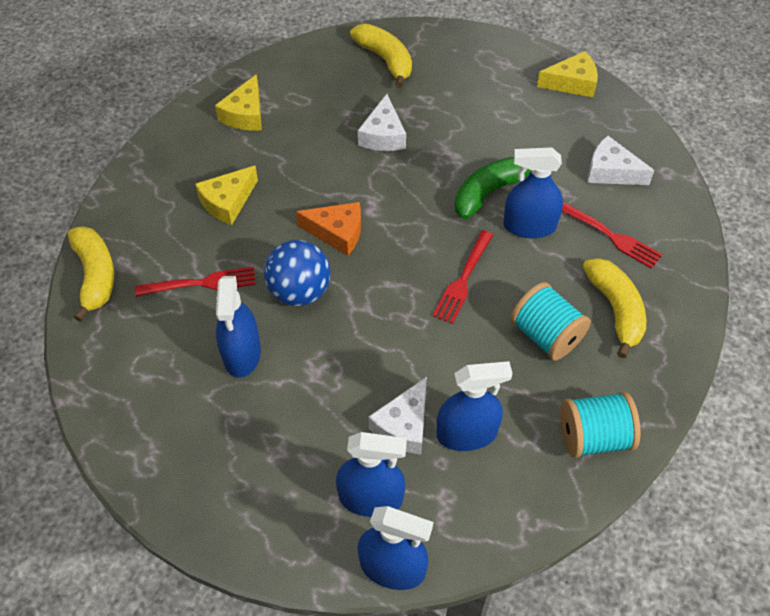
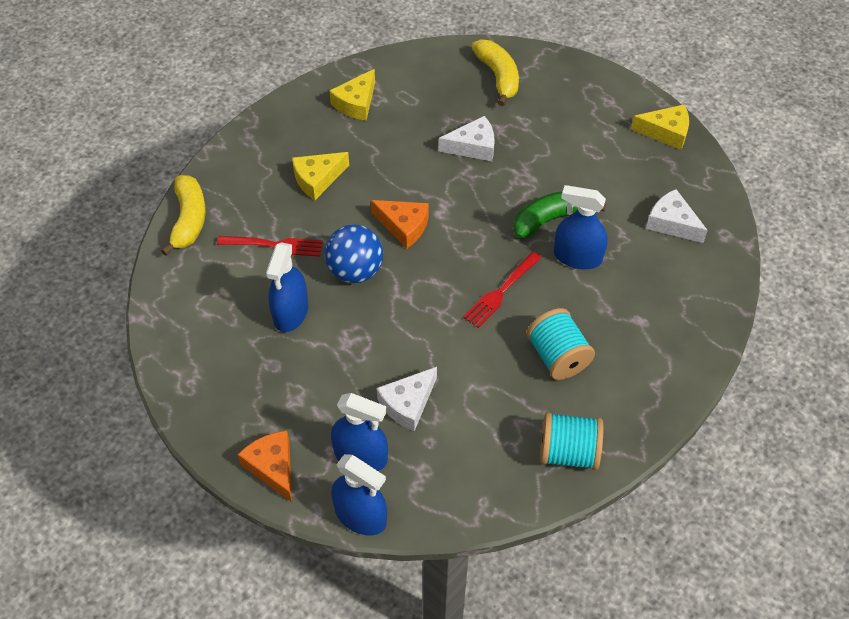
camera: 15 degrees right, 0 degrees up
(274, 536) = (272, 467): none -> orange cheese
(383, 135) = (473, 147): white cheese -> white cheese turned 120 degrees counterclockwise
(467, 433) = (459, 423): blue spray bottle -> none
(610, 236) = (649, 281): red fork -> none
(615, 309) = (629, 348): yellow banana -> none

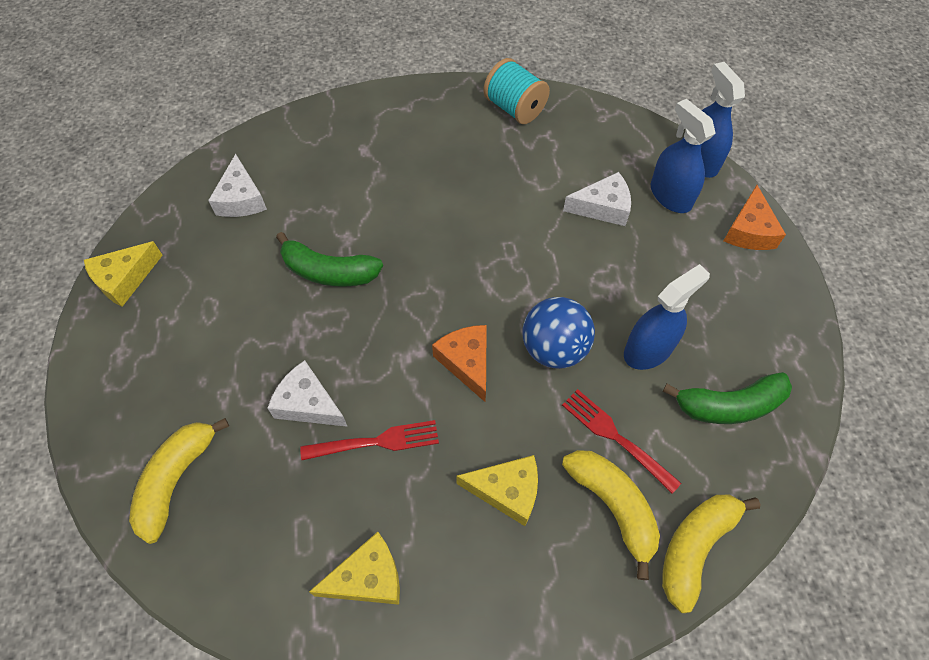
camera: 140 degrees left, 5 degrees up
(212, 311) = (729, 405): none -> green banana
(250, 210) = (613, 506): none -> yellow banana
(501, 291) = (442, 241): red fork -> red fork (375, 442)
(557, 356) = (454, 166): turquoise spool -> none
(577, 257) = (349, 225): blue spray bottle -> none
(665, 132) = (125, 279): yellow cheese -> yellow cheese turned 90 degrees counterclockwise

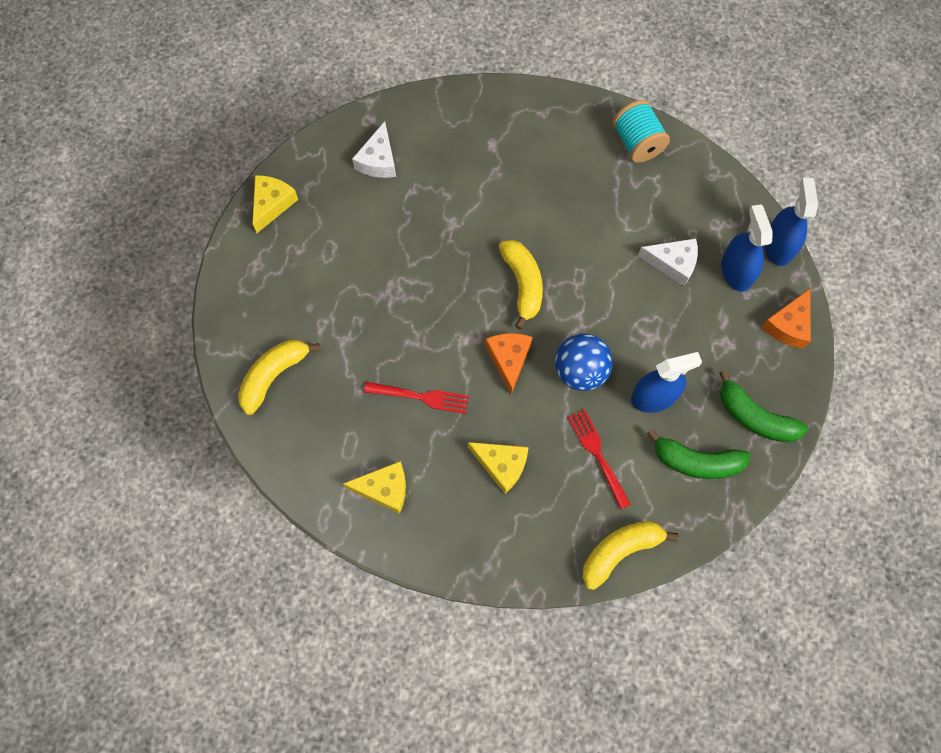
camera: 20 degrees right, 10 degrees up
(125, 279) = (272, 204): yellow cheese -> yellow cheese turned 135 degrees clockwise
(308, 404) = (381, 351): white cheese -> none
(329, 272) = (428, 249): green banana -> green banana (754, 417)
(613, 506) = (573, 503): yellow banana -> yellow banana (522, 284)

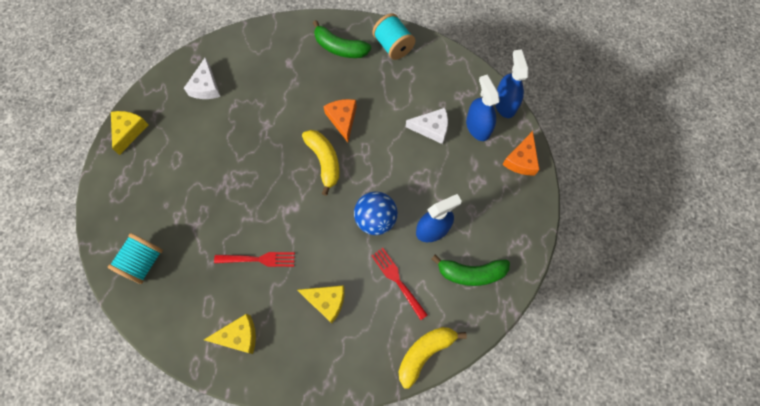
camera: 10 degrees left, 0 degrees up
(274, 376) = (143, 262): yellow banana -> turquoise spool
(509, 359) = (321, 219): orange cheese -> orange cheese (342, 119)
(754, 417) = (508, 232): green banana -> green banana (340, 48)

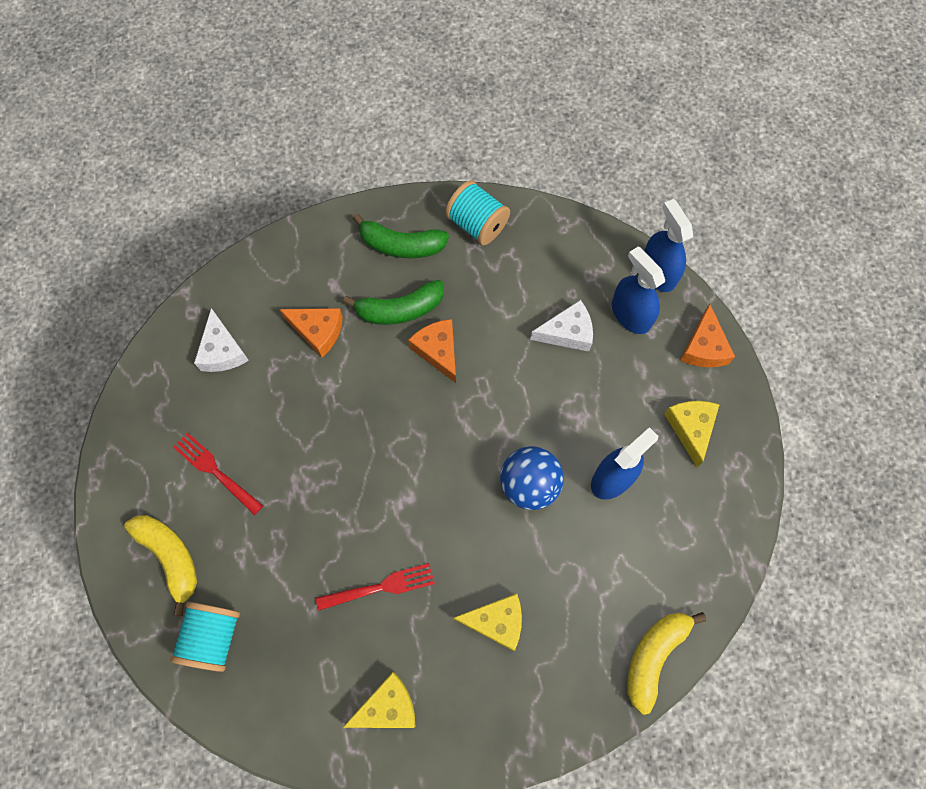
camera: 15 degrees left, 0 degrees up
(129, 131) = (127, 447): yellow cheese -> yellow cheese (690, 428)
(269, 89) = (317, 331): none -> orange cheese
(324, 161) = (430, 419): yellow banana -> yellow banana (170, 557)
(398, 281) = (587, 565): red fork -> red fork (216, 471)
(471, 273) = (683, 526): green banana -> green banana (400, 309)

